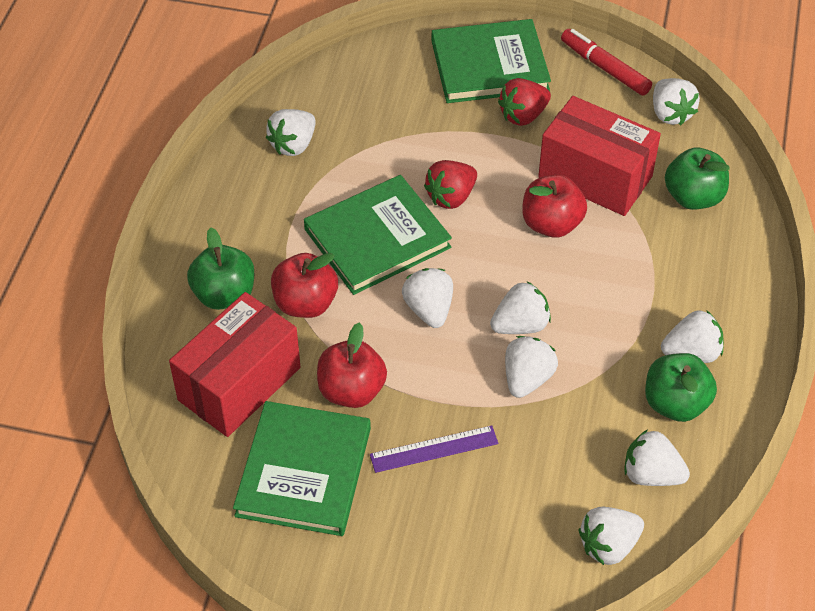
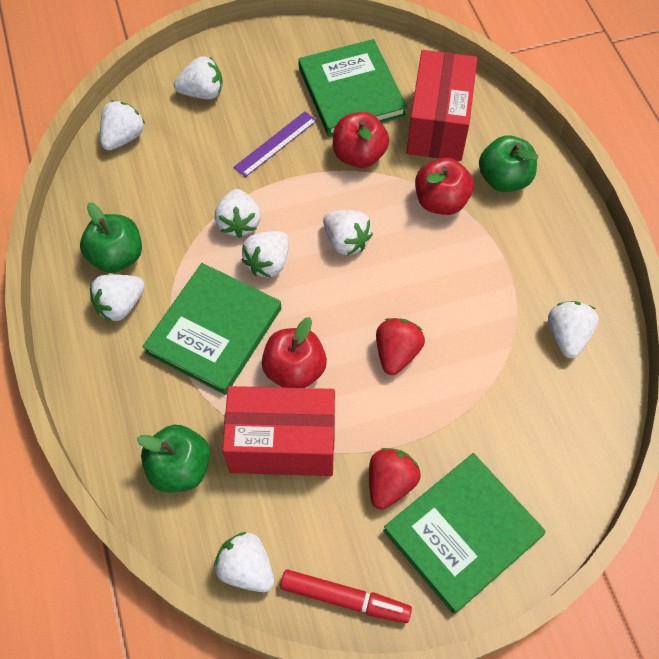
camera: 150 degrees right, 10 degrees up
(377, 238) = (429, 282): green book -> green book (214, 330)
(651, 474) = (114, 196): white strawberry -> white strawberry (202, 92)

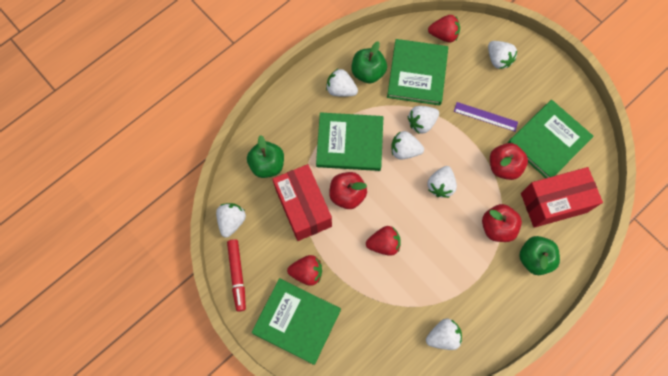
camera: 65 degrees right, 10 degrees up
(123, 137) = (443, 35): white strawberry -> red strawberry
(161, 195) = (417, 74): none -> green book

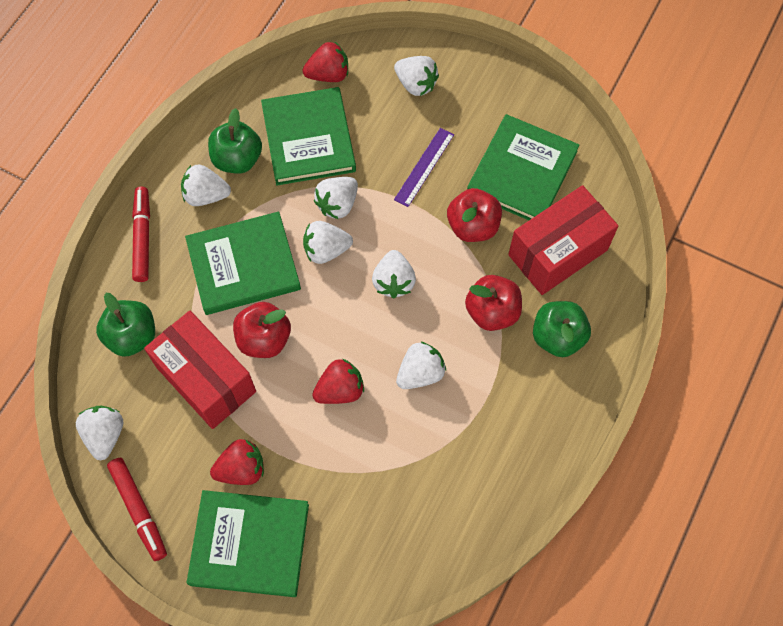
camera: 20 degrees left, 5 degrees down
(293, 104) = (142, 237): none -> red marker
(443, 336) = (467, 489): white strawberry -> white strawberry (420, 373)
(485, 116) = (424, 167): purple ruler -> purple ruler turned 60 degrees counterclockwise

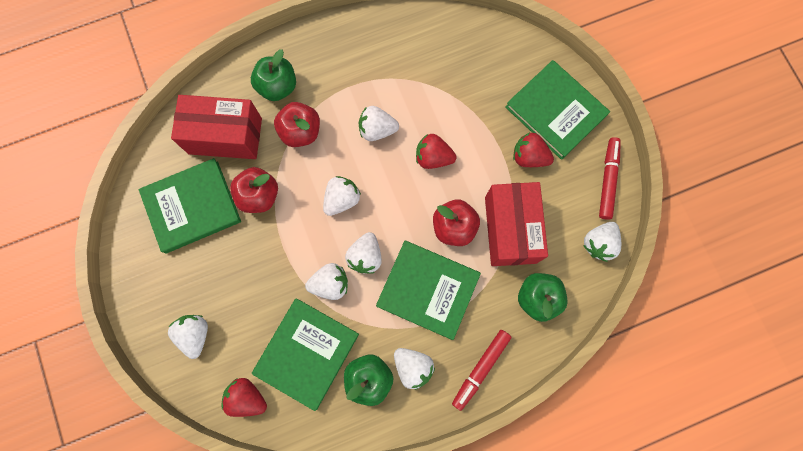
camera: 140 degrees left, 10 degrees up
(326, 250) = (365, 256): white strawberry -> white strawberry turned 75 degrees clockwise
(424, 167) = (249, 264): purple ruler -> none

